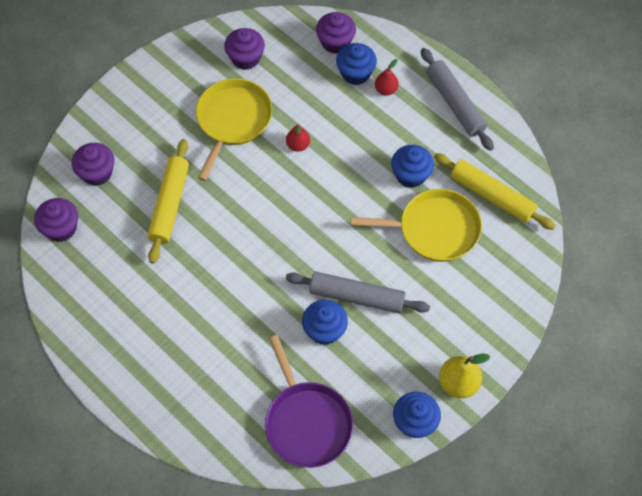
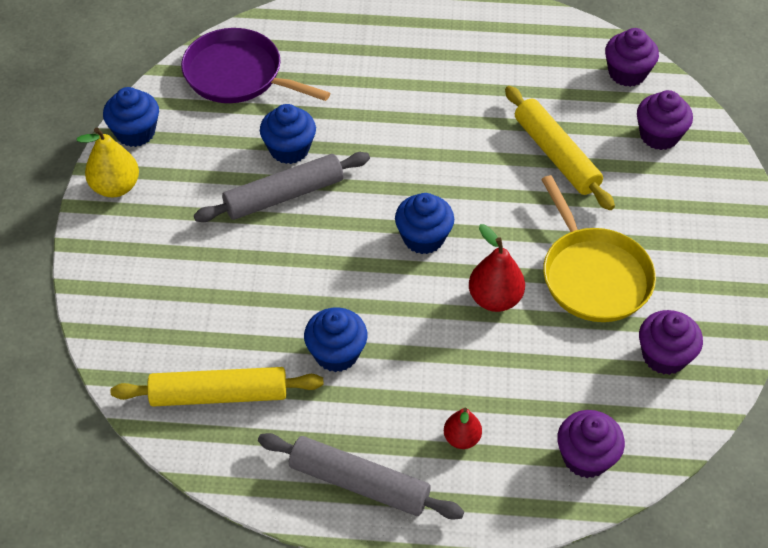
camera: 140 degrees right, 10 degrees down
(298, 145) = (495, 299): red pear -> red pear, size x1.57
(355, 73) = (519, 433): blue cupcake -> blue cupcake (423, 238)
(434, 229) = (258, 312): yellow pan -> none

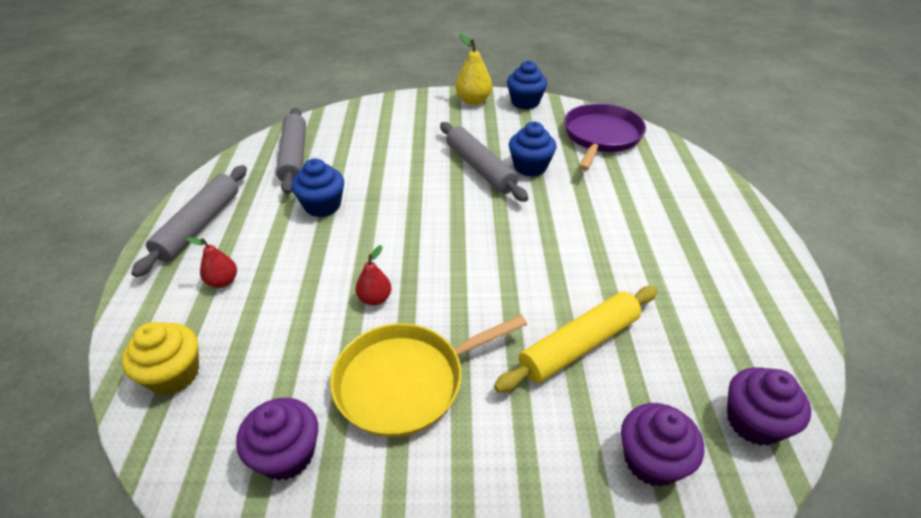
camera: 85 degrees right, 10 degrees down
(219, 394) = (294, 157): yellow rolling pin -> grey rolling pin
(423, 238) = (445, 247): blue cupcake -> none
(495, 299) = (375, 298): red pear -> red pear, size x0.64
(586, 457) = (174, 374): purple cupcake -> yellow cupcake

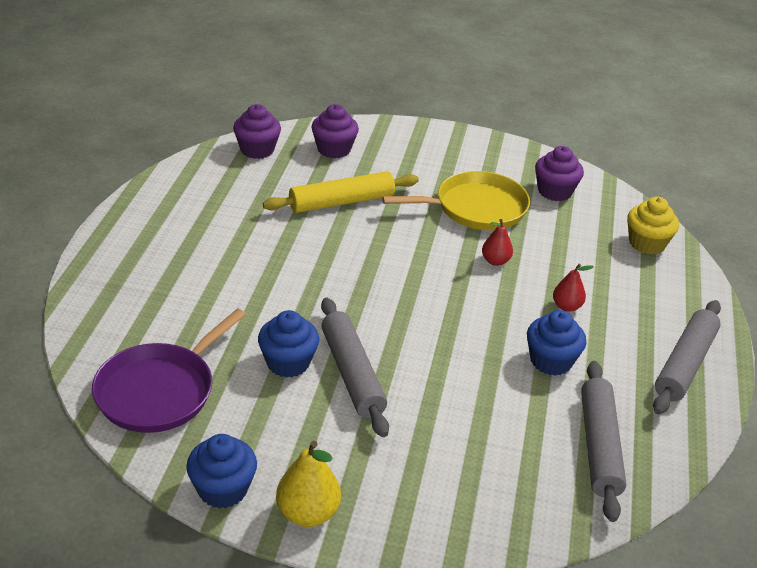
camera: 170 degrees left, 5 degrees down
(223, 281) = (635, 301): red pear -> red pear (566, 306)

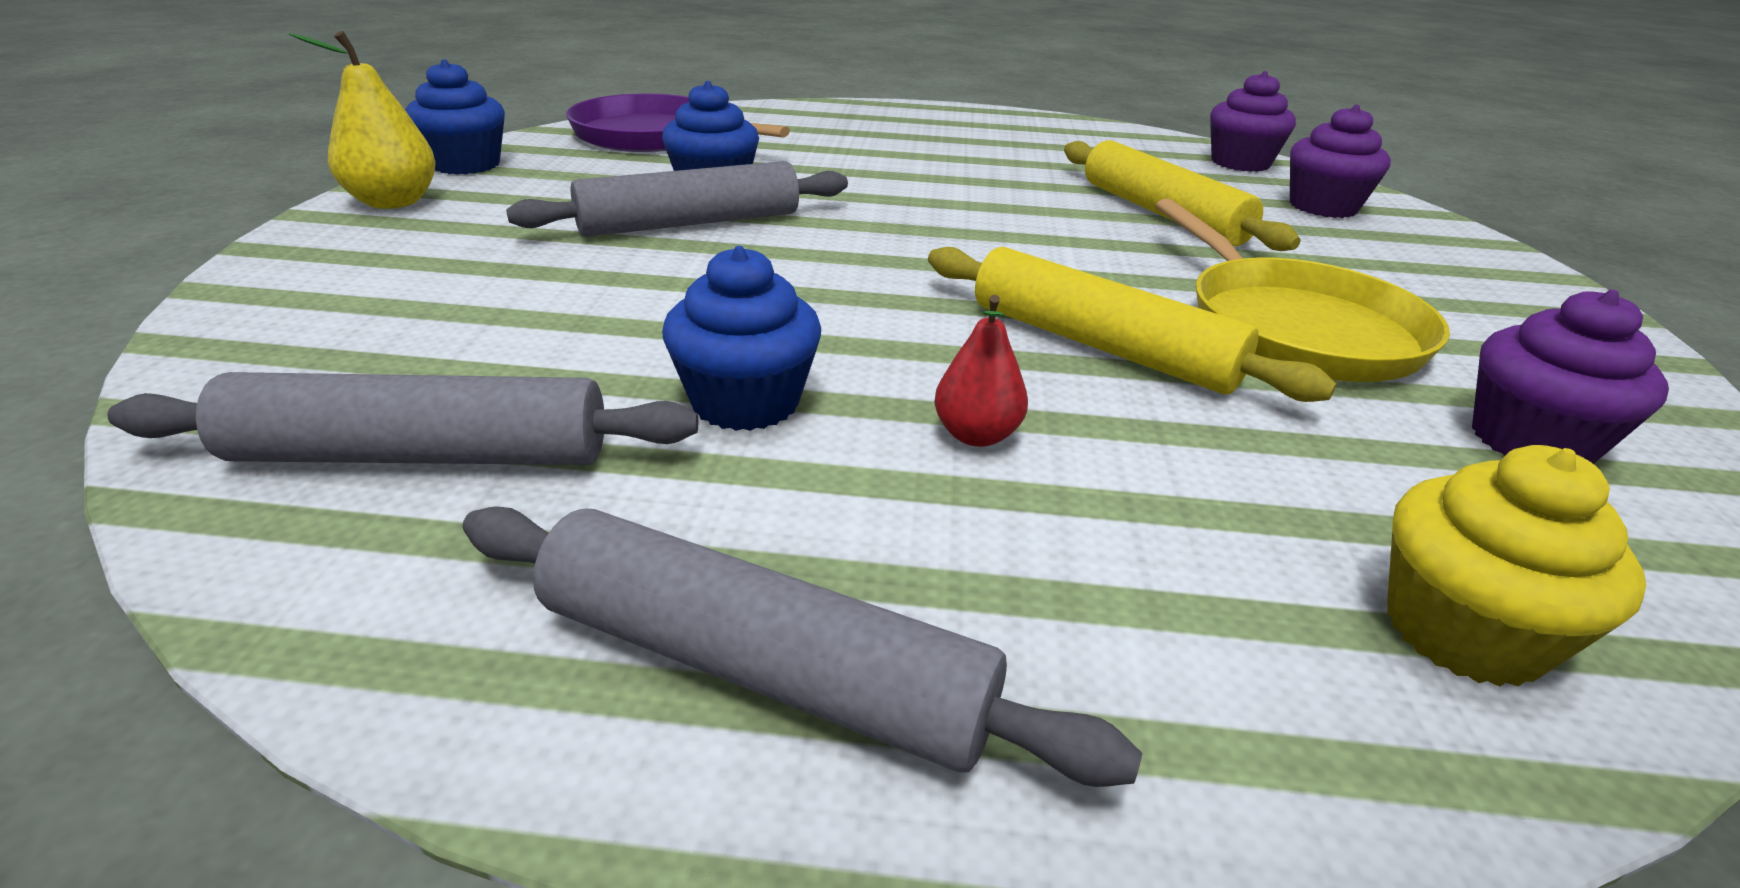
camera: 85 degrees right, 5 degrees down
(495, 261) = (1101, 345): red pear -> yellow rolling pin

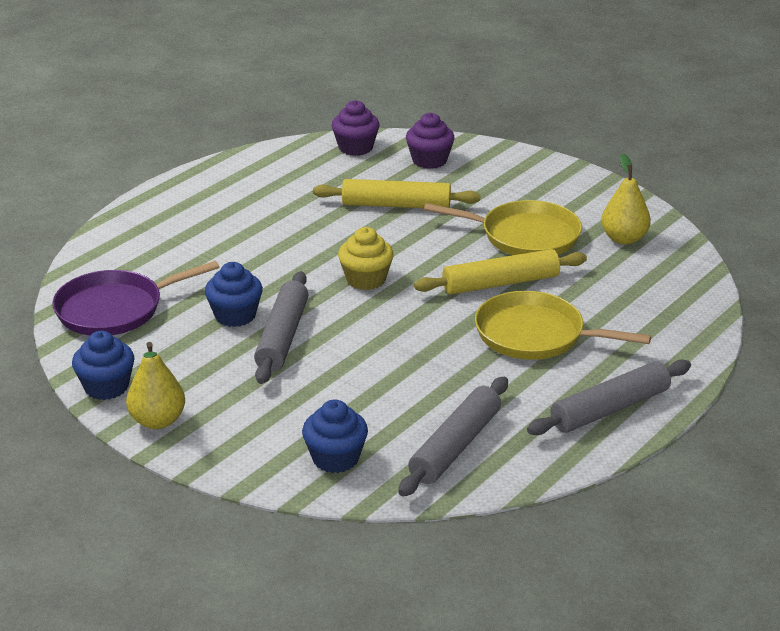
camera: 55 degrees left, 0 degrees up
(745, 402) = (475, 373): blue cupcake -> blue cupcake (335, 458)
(976, 435) = (535, 335): red pear -> yellow pan
(1463, 631) = (678, 303): yellow cupcake -> yellow cupcake (366, 279)
(1530, 441) = (624, 239): purple cupcake -> yellow pear

